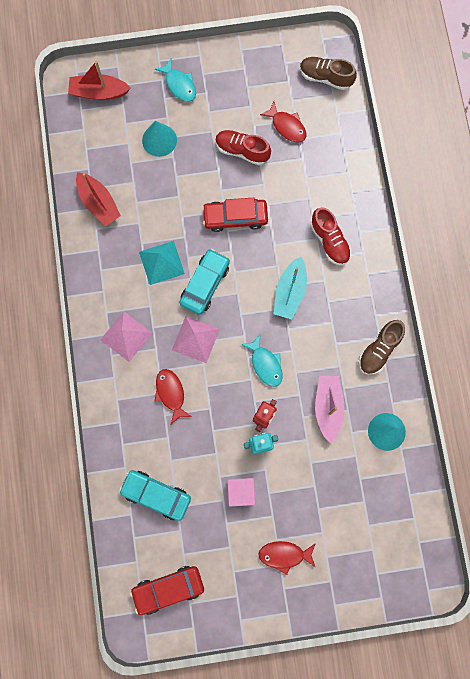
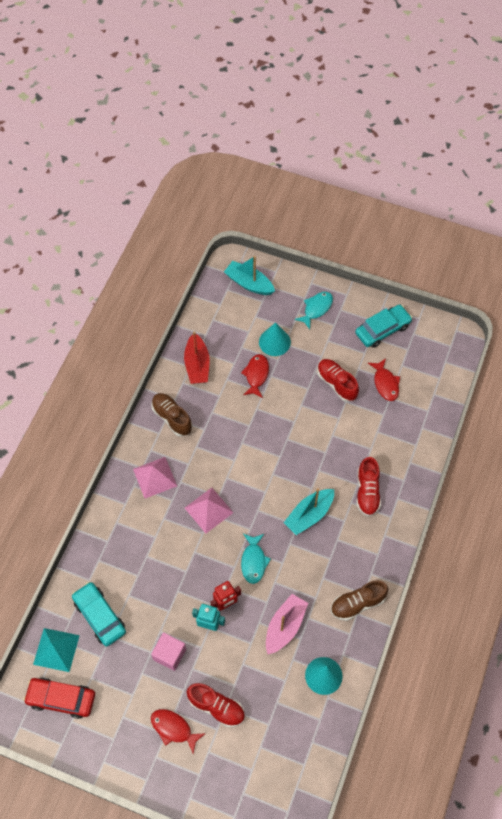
camera: 30 degrees right, 15 degrees down
(99, 92) = (249, 283): red boat -> turquoise boat
(161, 262) = (218, 436): turquoise pyramid -> turquoise pyramid (56, 650)
(171, 393) = (162, 542): red fish -> red fish (256, 375)
(179, 85) = (316, 309): turquoise fish -> turquoise fish turned 135 degrees counterclockwise
(205, 284) = (243, 471): turquoise car -> turquoise car (382, 330)
(235, 217) = (299, 432): red car -> none
(310, 514) = (216, 707): none -> red shoe
(325, 77) = (441, 362): brown shoe -> brown shoe (172, 418)

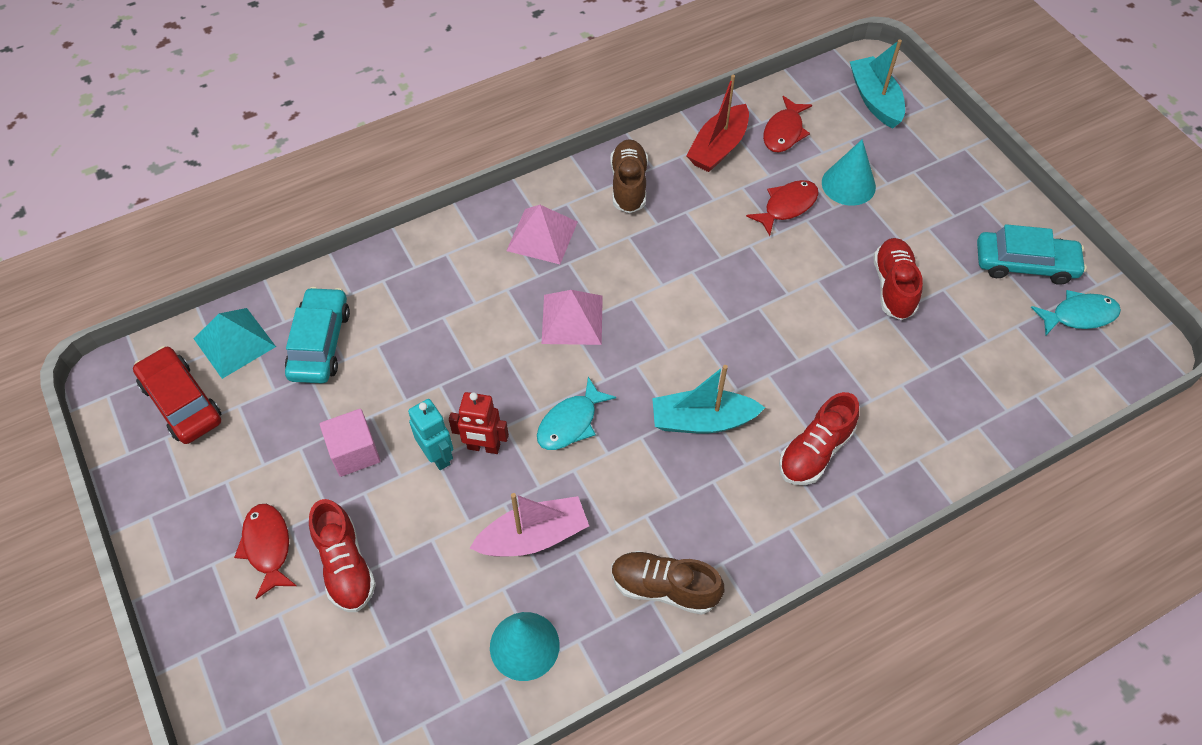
camera: 40 degrees right, 5 degrees down
(316, 309) = (945, 181): turquoise fish -> turquoise fish (1079, 315)
(385, 383) = (969, 332): red fish -> red fish (784, 132)

